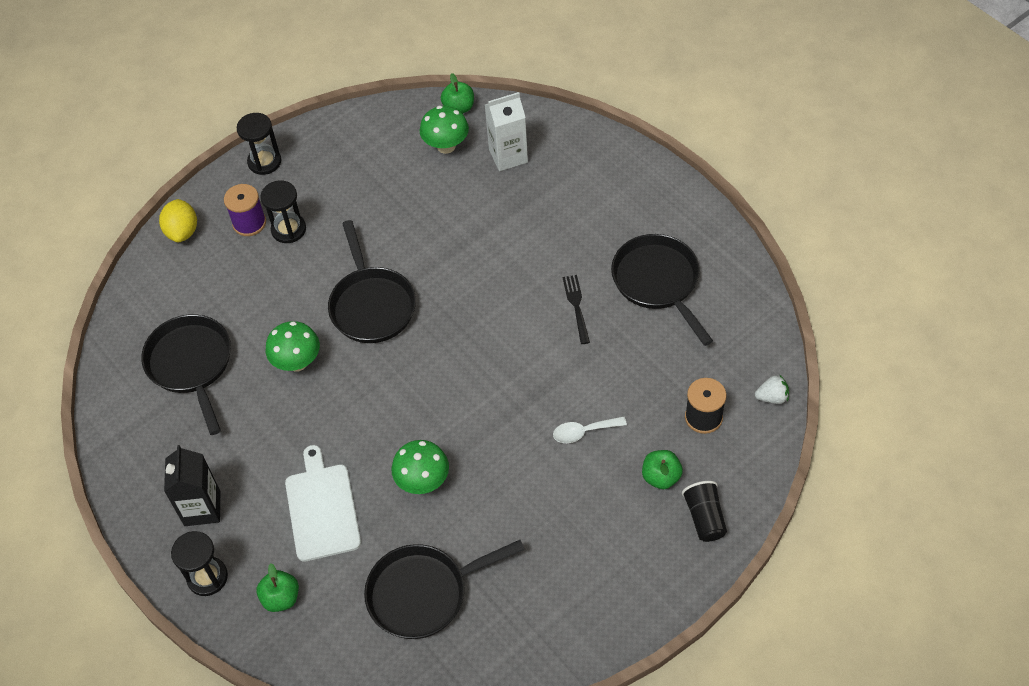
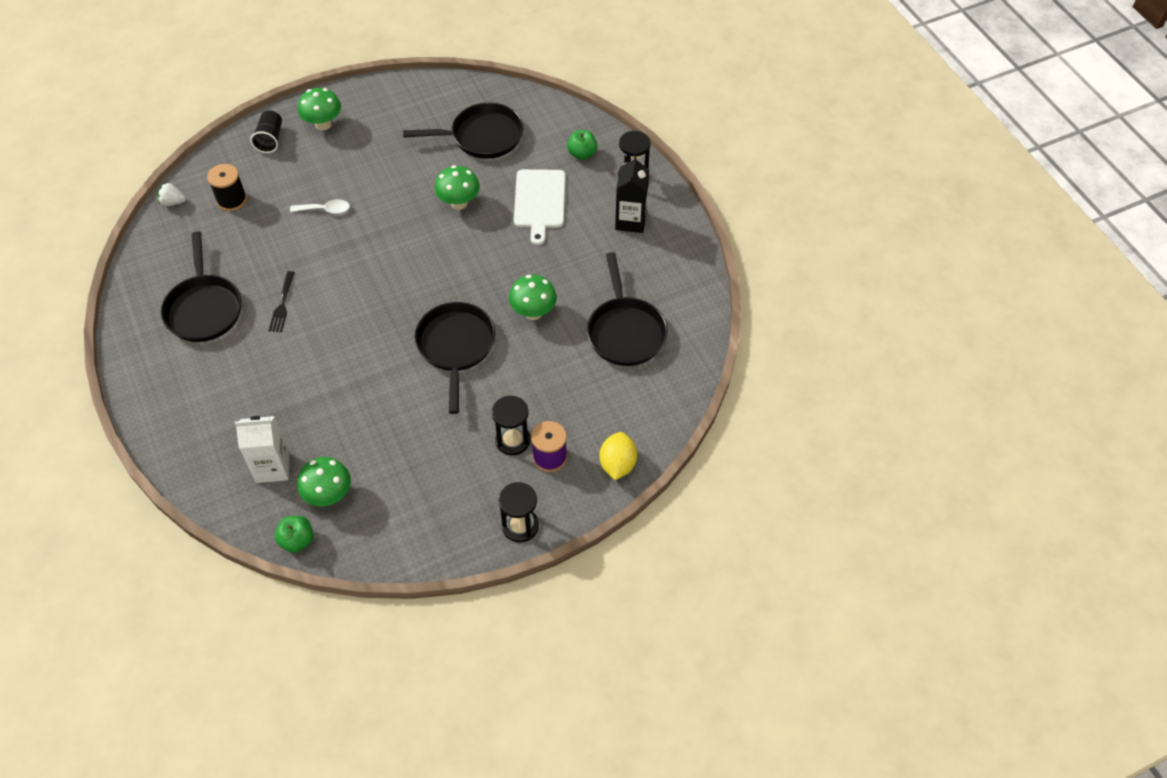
camera: 170 degrees left, 0 degrees up
(646, 560) = (323, 124): none -> green mushroom
(661, 477) = (285, 169): green apple -> none

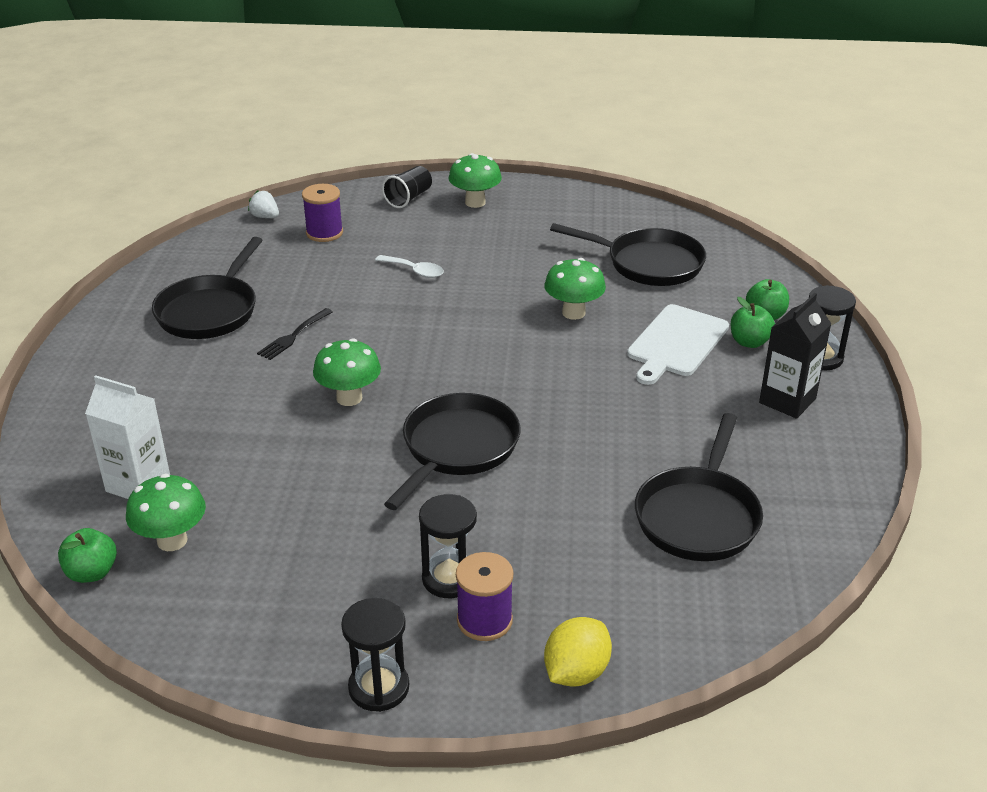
camera: 30 degrees right, 20 degrees down
(231, 200) = (324, 233): black spool -> purple spool
(533, 312) = (585, 449): green mushroom -> green mushroom (349, 398)
(584, 181) = (749, 342): none -> green apple

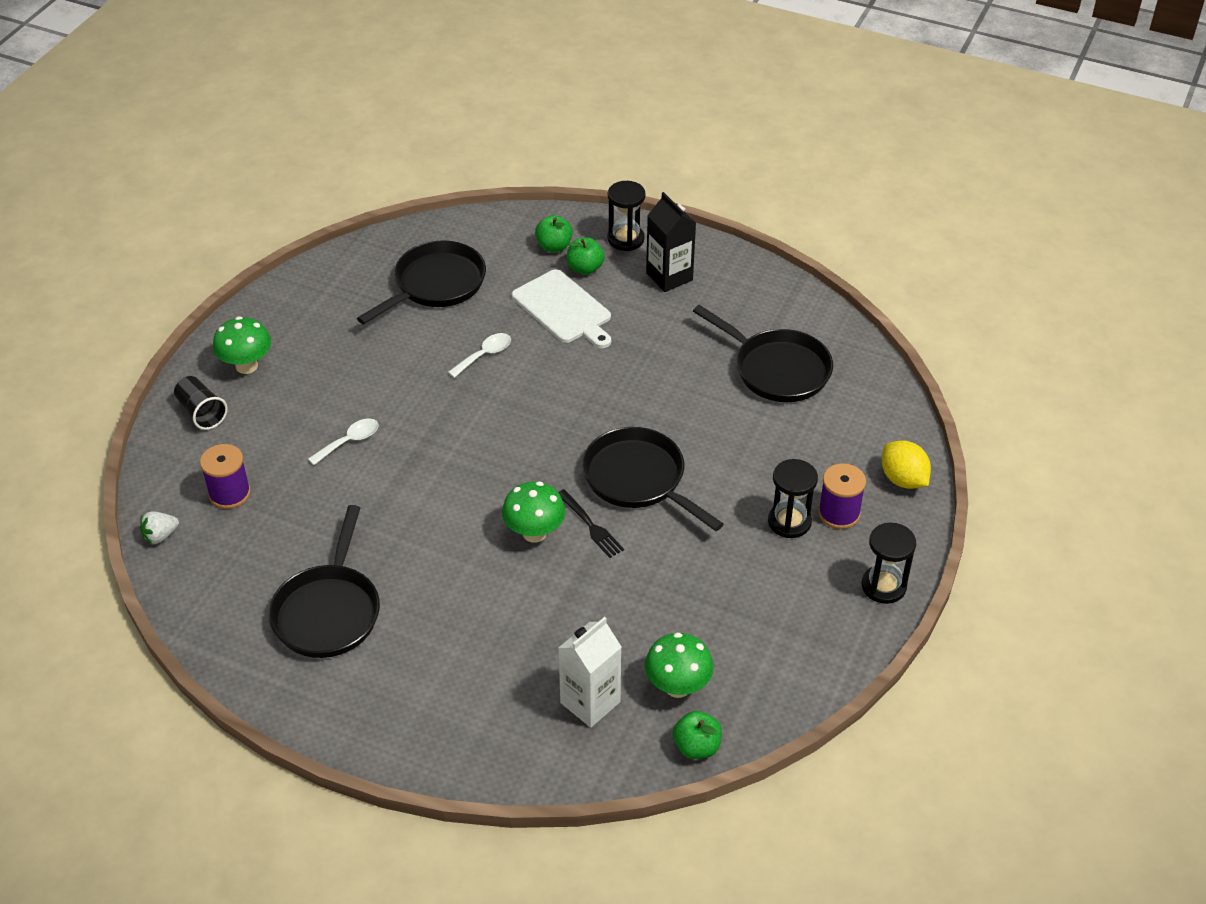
camera: 70 degrees left, 10 degrees up
(210, 311) = (328, 611): black pan -> black pan turned 60 degrees clockwise
(294, 336) = (412, 553): black fork -> black fork (591, 526)
(573, 313) = (484, 355): green mushroom -> white spoon

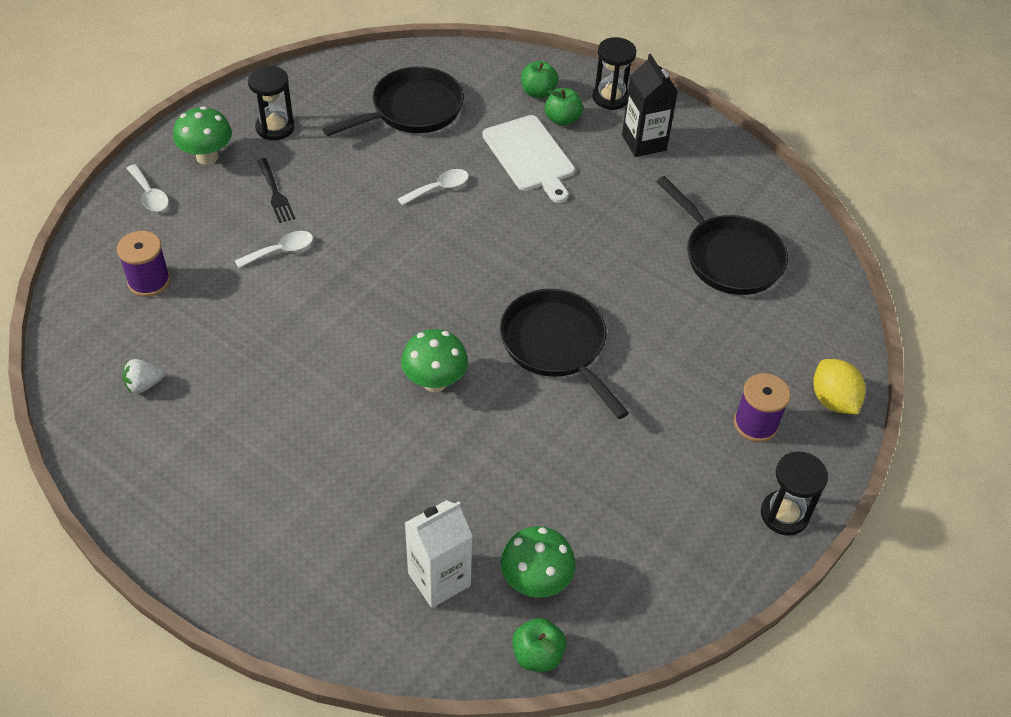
camera: 10 degrees right, 5 degrees up
(160, 536) = (69, 311): white strawberry -> white strawberry (144, 385)
(201, 412) = (149, 195): black cup -> white spoon
(328, 611) = (205, 423): black pan -> none
(591, 526) = (494, 385): black fork -> black fork (275, 193)
(789, 522) = (701, 422): black hourglass -> black hourglass (275, 127)

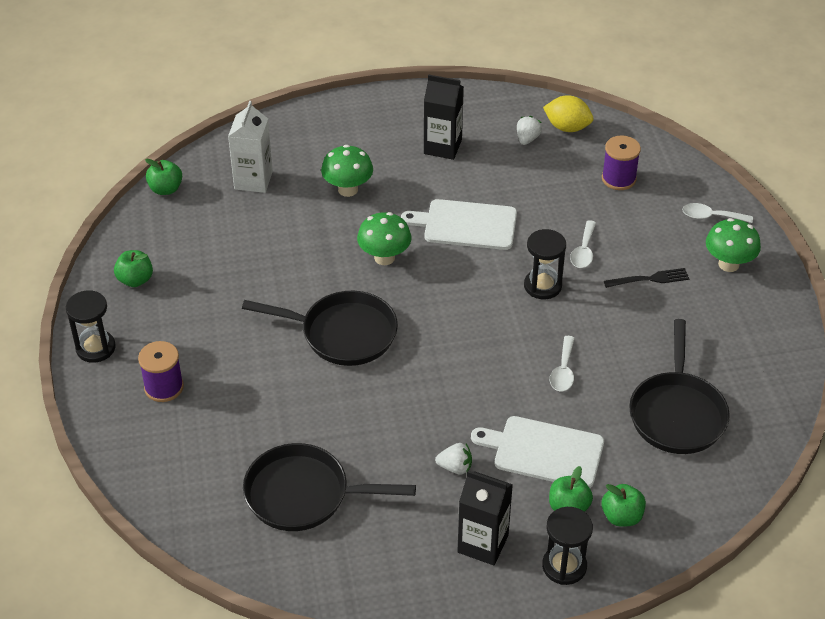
camera: 135 degrees right, 5 degrees down
(222, 447) = (442, 147): none -> black carton
(275, 127) = (731, 318): black hourglass -> black hourglass (542, 286)
(275, 193) = (649, 279): black fork -> black fork turned 150 degrees clockwise
(327, 351) = (466, 225): none -> white cutting board
(535, 581) = (203, 214): green mushroom -> green mushroom (348, 189)
(601, 193) = (455, 467): none -> white strawberry
(680, 559) = (135, 280): none -> green apple
(833, 400) = (126, 444): yellow lemon -> yellow lemon (567, 127)

